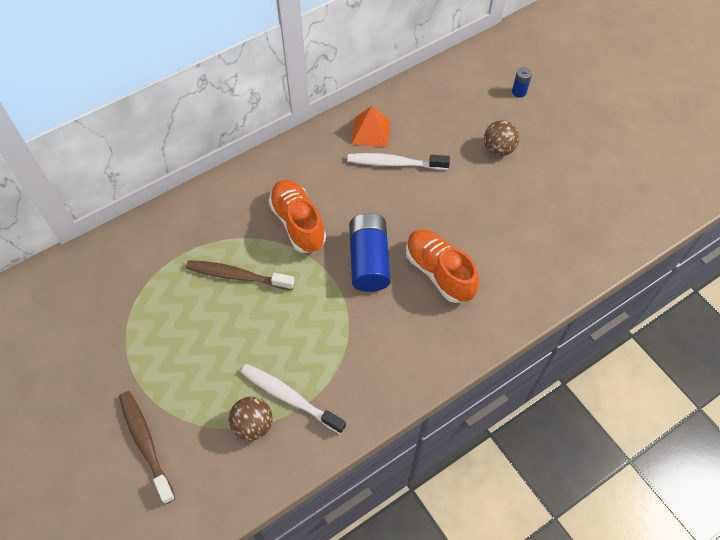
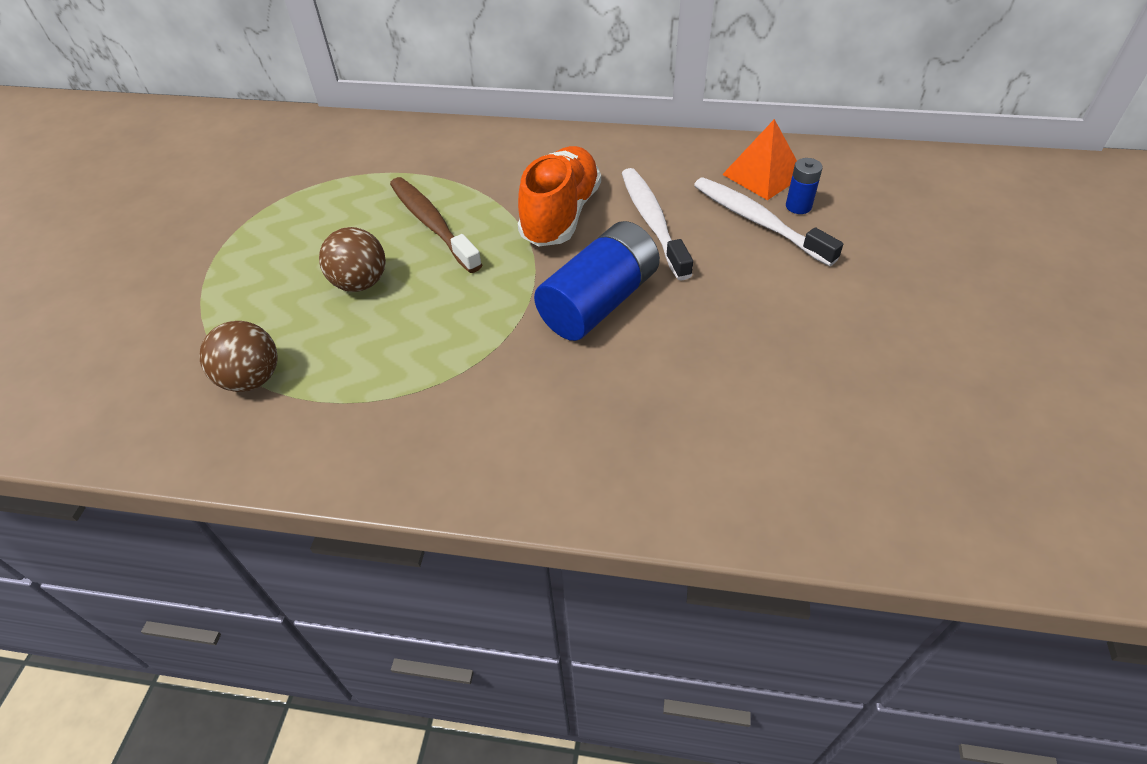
camera: 45 degrees right, 10 degrees down
(146, 443) = (142, 315): brown toothbrush -> none
(289, 397) = (324, 381): white toothbrush -> white toothbrush (652, 222)
(439, 272) = (680, 375): orange shoe -> none
(498, 149) = (941, 286): brown ball -> brown ball (360, 283)
(519, 92) = (1051, 238): blue battery -> blue battery (798, 206)

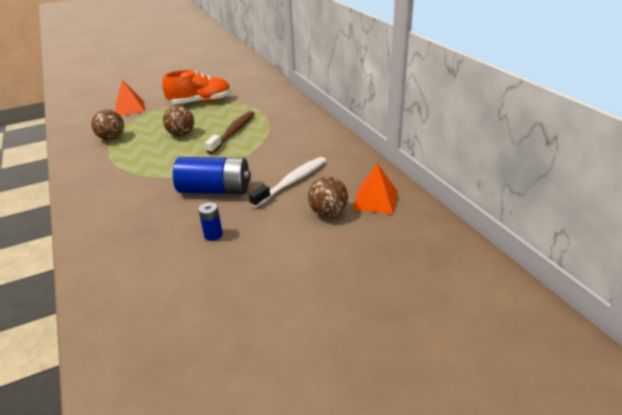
camera: 55 degrees right, 15 degrees down
(143, 319) = (130, 108): none -> orange pyramid
(560, 215) = (271, 157): orange shoe -> orange shoe (200, 102)
(758, 221) = (328, 212): white toothbrush -> brown ball
(798, 206) = (358, 221): blue battery -> blue battery (213, 235)

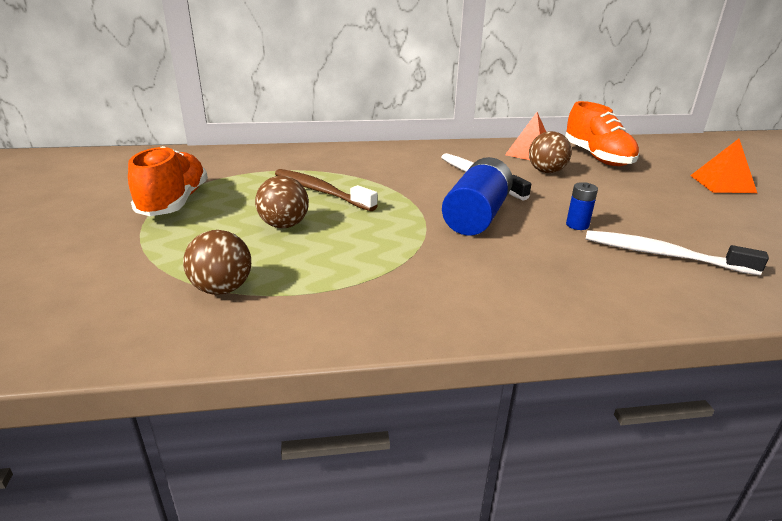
camera: 75 degrees left, 5 degrees down
(130, 108) = (91, 267): orange pyramid -> orange pyramid (722, 184)
(168, 279) = (662, 255): none -> white toothbrush
(396, 242) = (597, 157): none -> orange shoe

